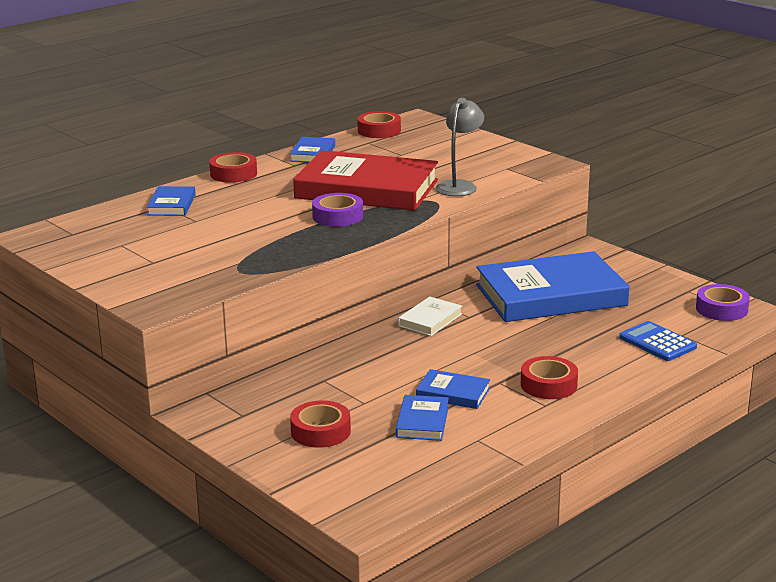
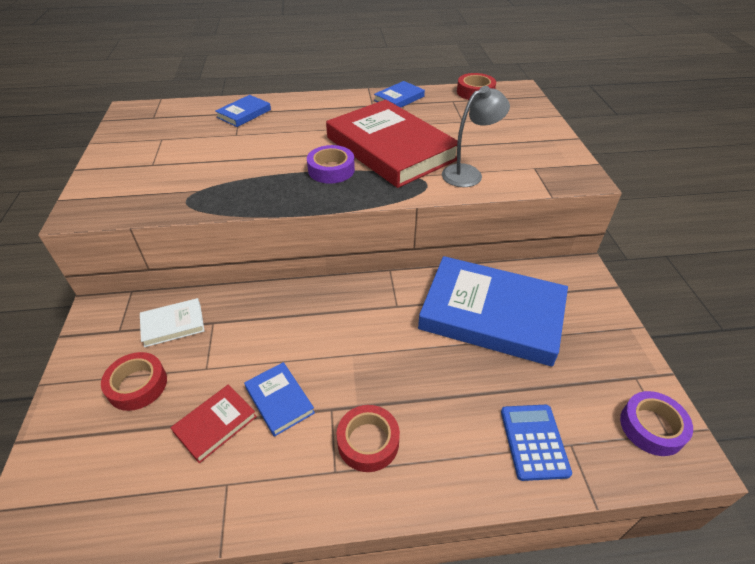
camera: 35 degrees right, 20 degrees up
(233, 174) = (321, 99): red tape -> none
(422, 422) = (215, 424): blue book -> red book
(430, 320) = (362, 294): white book -> white book (173, 324)

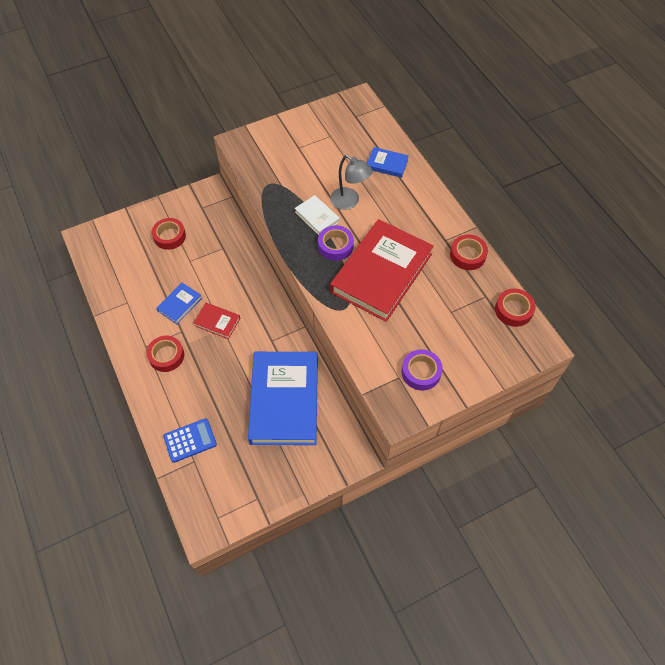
camera: 70 degrees right, 15 degrees up
(173, 324) = (214, 230): white book -> white book (317, 217)
(215, 424) = (157, 282): red book -> red book (217, 322)
(399, 98) = (467, 255): blue book -> red tape
(469, 173) = (369, 333): grey lamp -> grey lamp (349, 202)
(651, 427) = (219, 508): purple tape -> purple tape (421, 372)

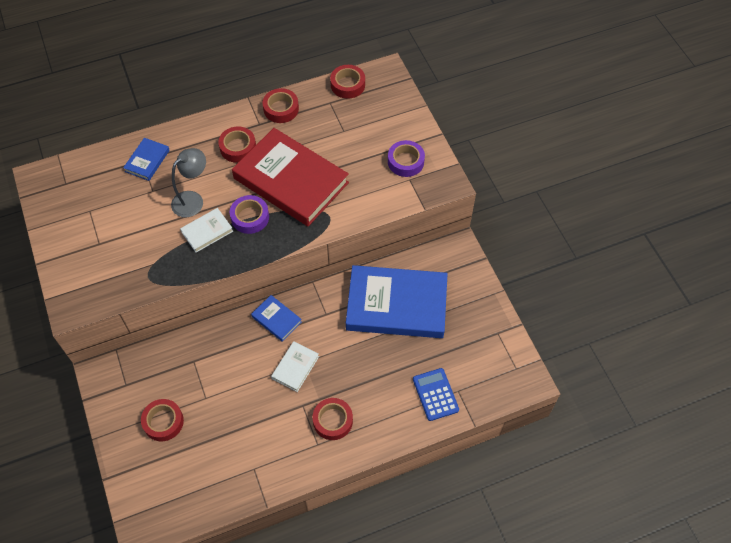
camera: 85 degrees left, 0 degrees up
(179, 304) = (266, 408): blue book -> blue book (276, 319)
(217, 322) = (295, 367): red book -> white book
(413, 227) = (238, 147): none -> red tape

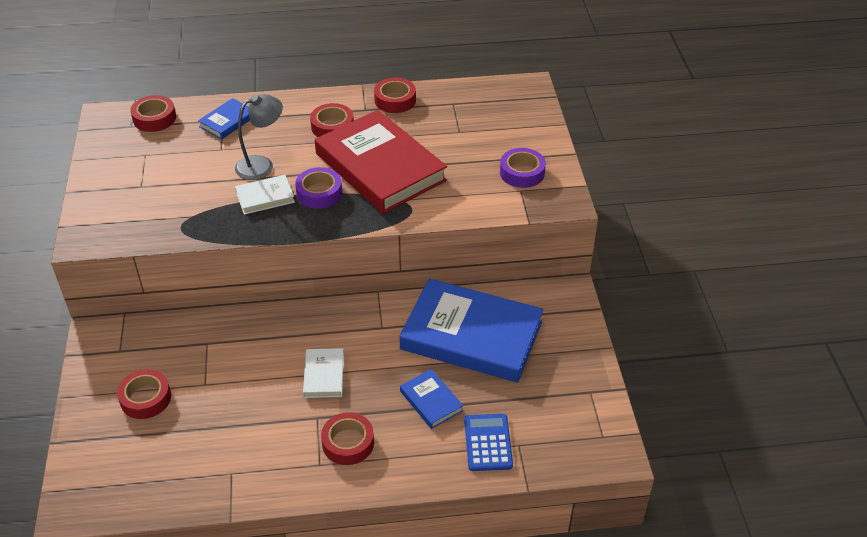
camera: 15 degrees right, 15 degrees down
(276, 319) = (320, 321): blue book -> blue book (431, 401)
(295, 367) = (324, 375): white book -> white book turned 45 degrees counterclockwise
(347, 85) = (479, 91): red tape -> red tape (154, 118)

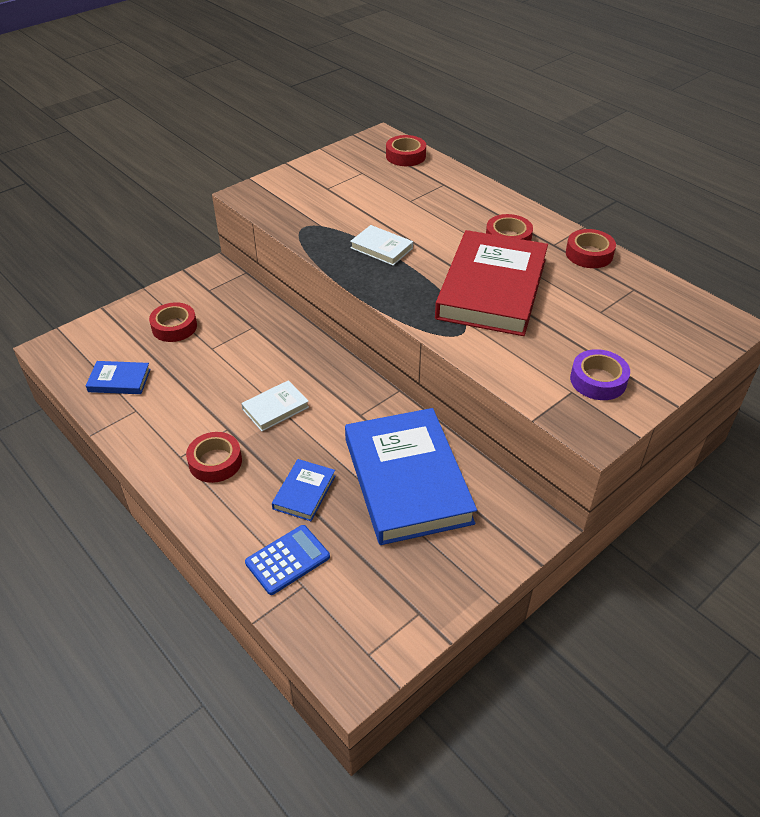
camera: 55 degrees right, 0 degrees up
(227, 121) = (445, 187): blue book -> blue book (119, 380)
(262, 165) = (416, 228): grey lamp -> none
(319, 193) = (419, 272): purple tape -> none

